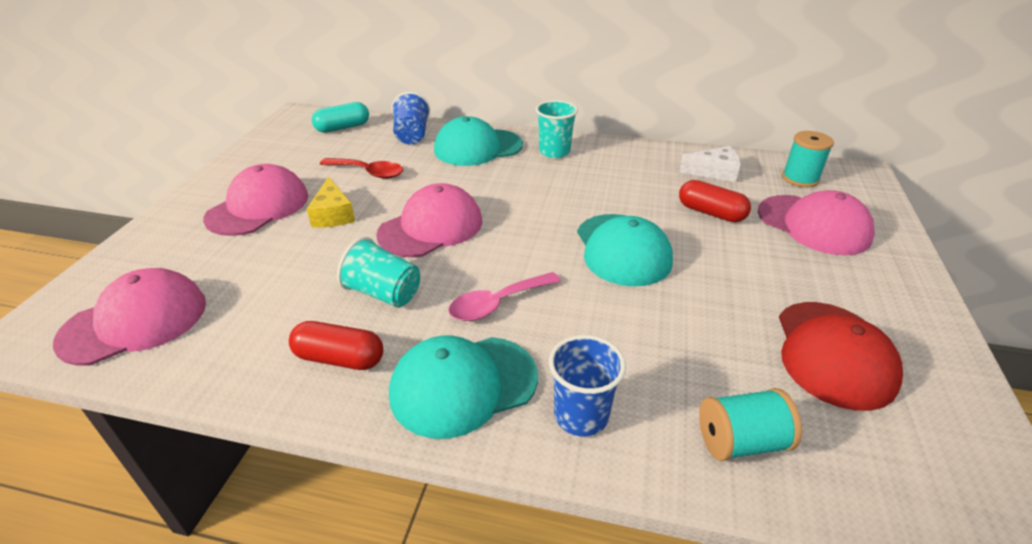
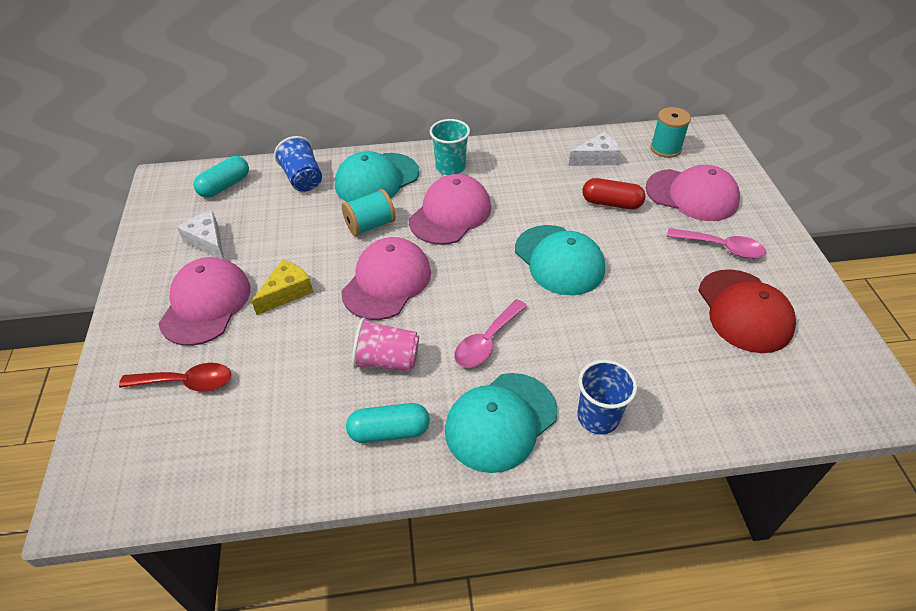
camera: 20 degrees left, 10 degrees up
(135, 322) = (180, 457): pink cap -> pink cap (450, 214)
(297, 163) = (207, 242): none -> white cheese
(333, 214) = (286, 292): yellow cheese -> yellow cheese turned 105 degrees counterclockwise
(339, 358) = (389, 431): red capsule -> turquoise capsule
(368, 172) = (289, 235): red spoon -> red spoon (187, 382)
(384, 293) = (387, 360): turquoise cup -> pink cup
(740, 442) = (710, 401): turquoise spool -> turquoise spool (370, 225)
(830, 282) = (721, 248): none -> pink spoon

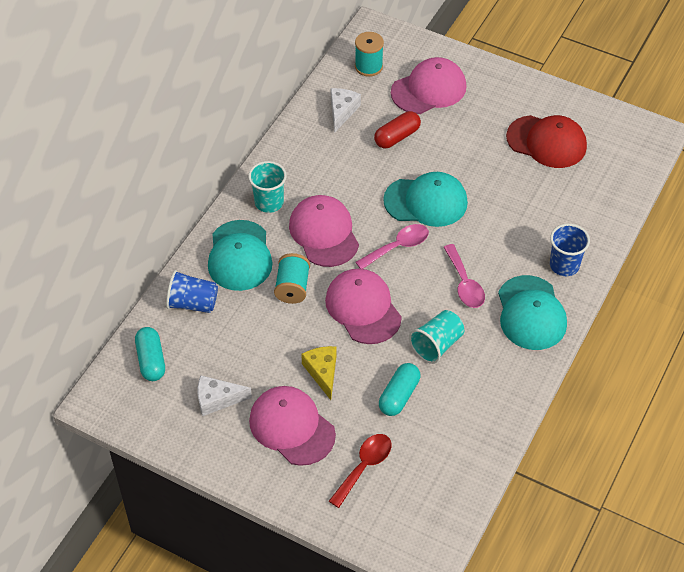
camera: 55 degrees left, 5 degrees up
(387, 360) = (436, 345): pink cup -> turquoise cup
(389, 431) = (494, 372): turquoise capsule -> turquoise capsule (399, 395)
(721, 248) = (489, 112): pink spoon -> pink spoon (398, 247)

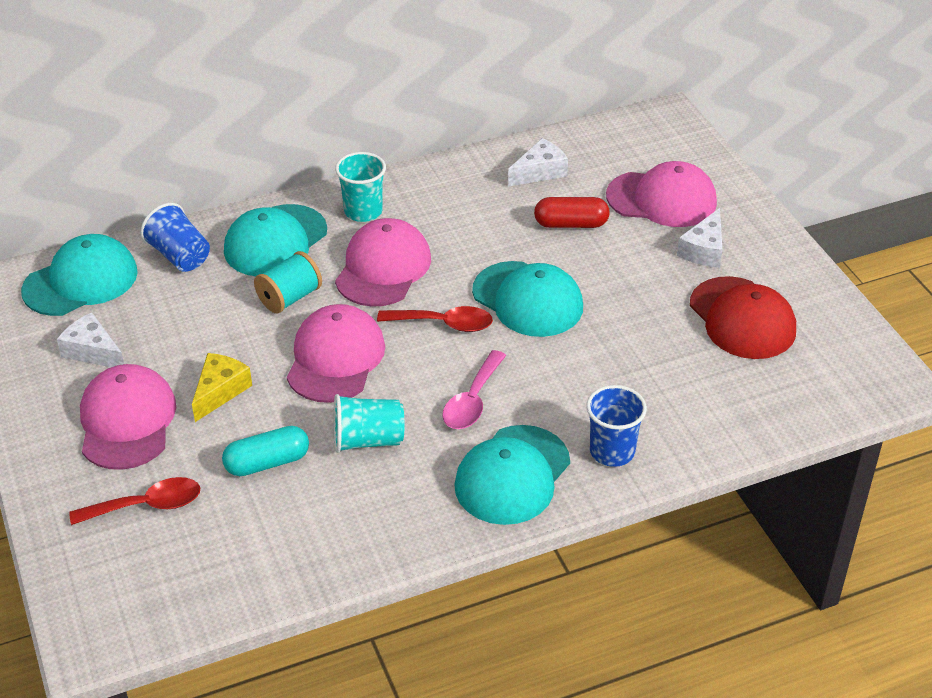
camera: 40 degrees right, 10 degrees down
(151, 360) = (81, 281): turquoise capsule -> turquoise cap
(368, 66) = (619, 147): turquoise spool -> none
(398, 247) = (444, 324): pink spoon -> red spoon
(485, 110) = (704, 250): none -> white cheese

